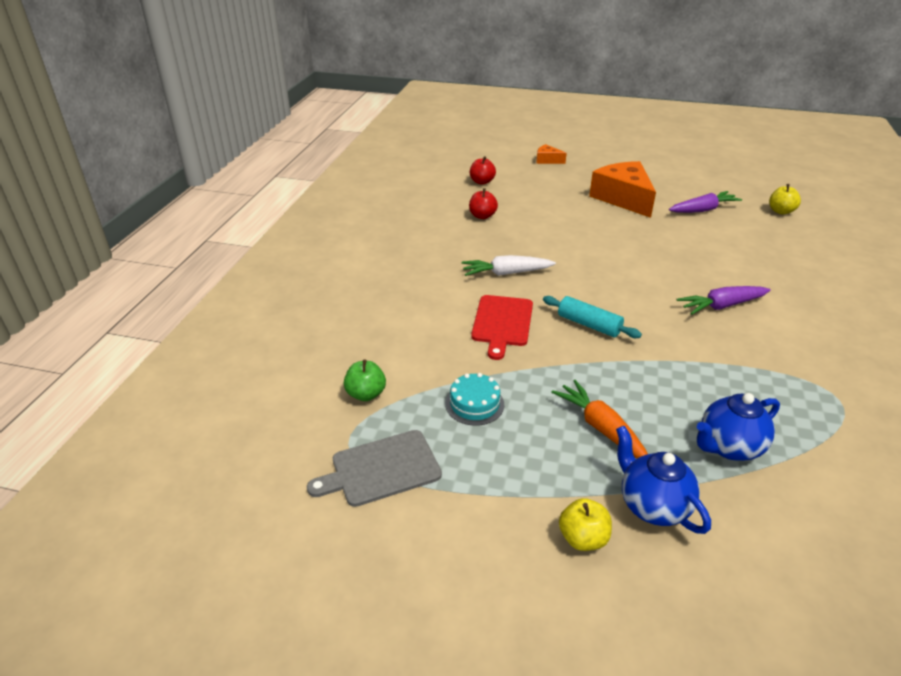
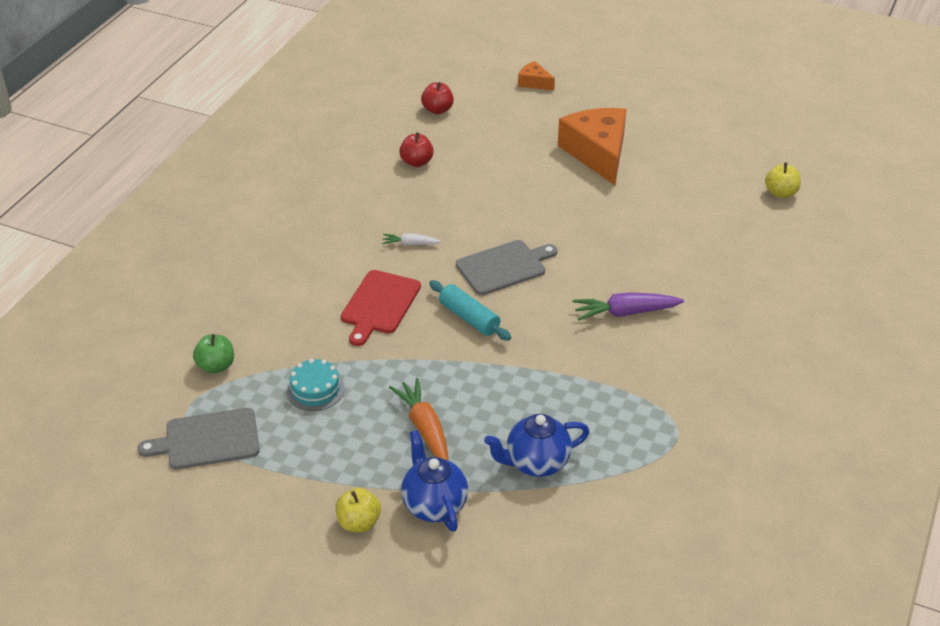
camera: 10 degrees right, 5 degrees up
(506, 273) = (410, 244): white carrot -> white carrot, size x0.56
(596, 282) = (504, 267): none -> grey cutting board
(703, 210) = (685, 181): purple carrot -> none

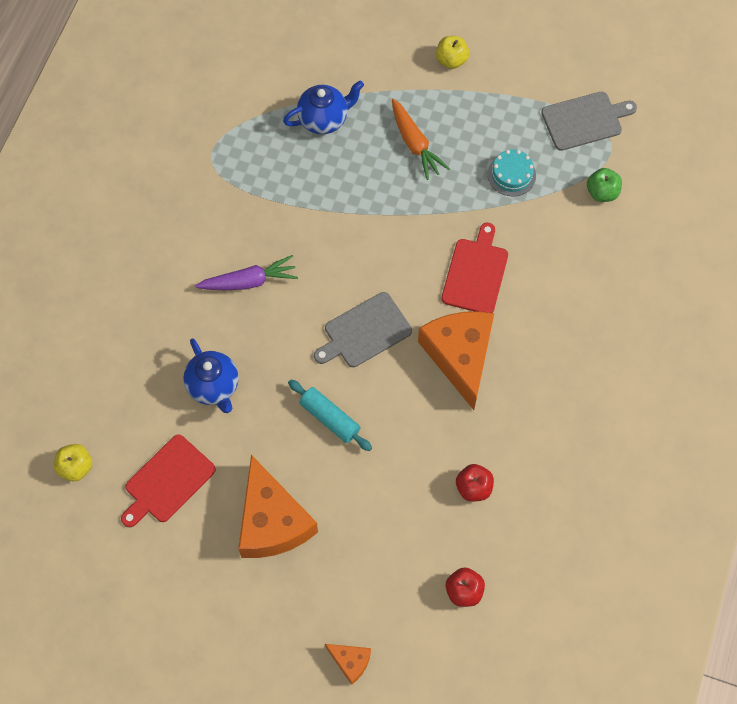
camera: 175 degrees right, 25 degrees up
(410, 244) = (460, 356): white carrot -> orange cheese
(434, 505) = (398, 78): blue teapot -> blue teapot (214, 387)
(469, 318) = (391, 264): turquoise rolling pin -> turquoise rolling pin (329, 418)
(693, 180) = (167, 481): none -> red cutting board

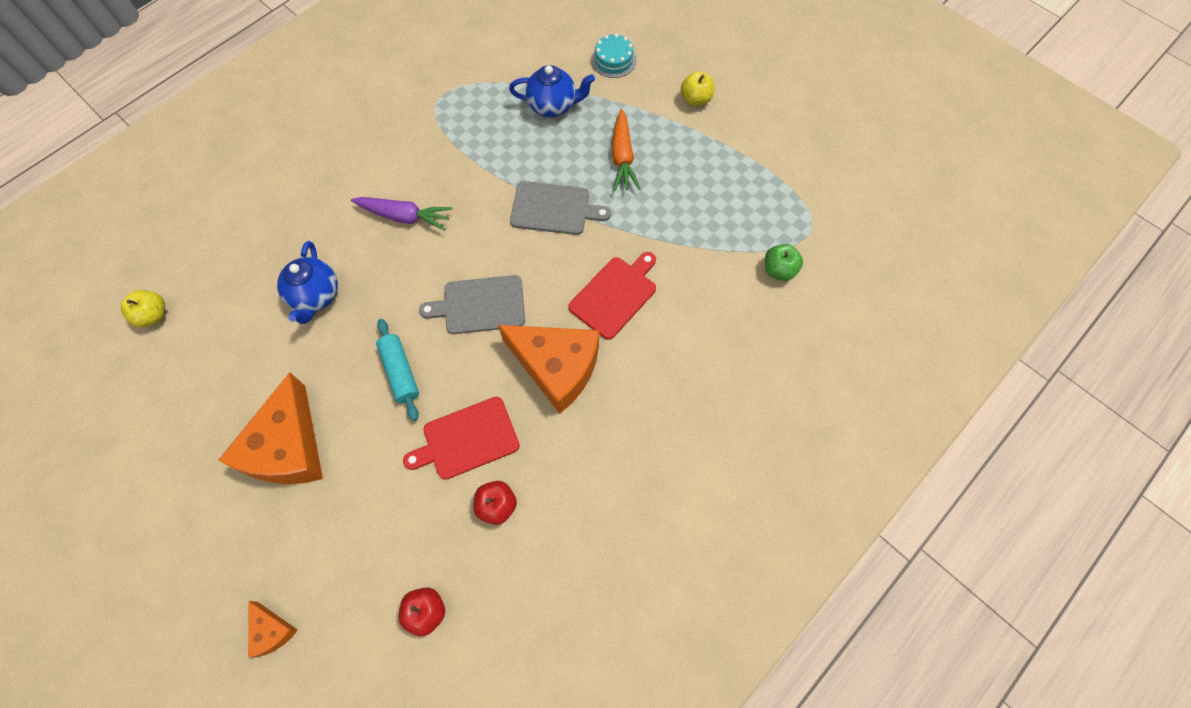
camera: 25 degrees right, 0 degrees up
(167, 481) = (221, 364): red cutting board -> red cutting board (467, 439)
(460, 356) = (556, 367): orange cheese -> orange cheese turned 105 degrees clockwise
(511, 175) = (698, 219): turquoise cake -> turquoise cake (613, 60)
(585, 120) = (795, 198): grey cutting board -> grey cutting board (554, 209)

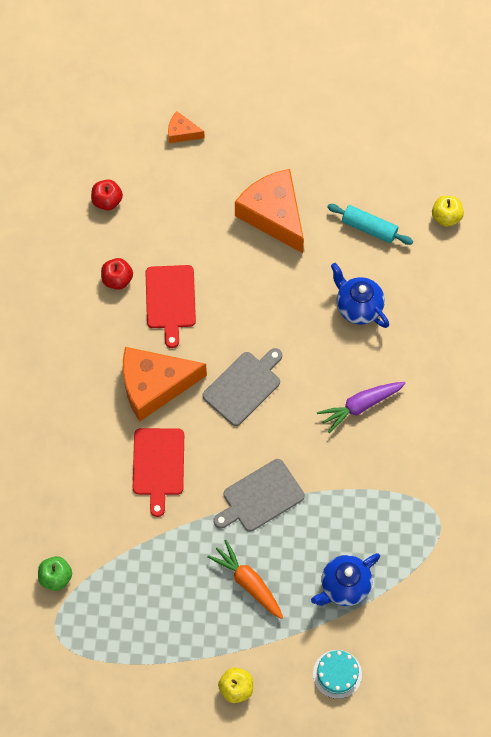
camera: 140 degrees right, 0 degrees up
(400, 372) = (252, 305): turquoise rolling pin -> turquoise rolling pin (369, 228)
(467, 439) = (170, 300): red cutting board -> red cutting board turned 150 degrees clockwise

